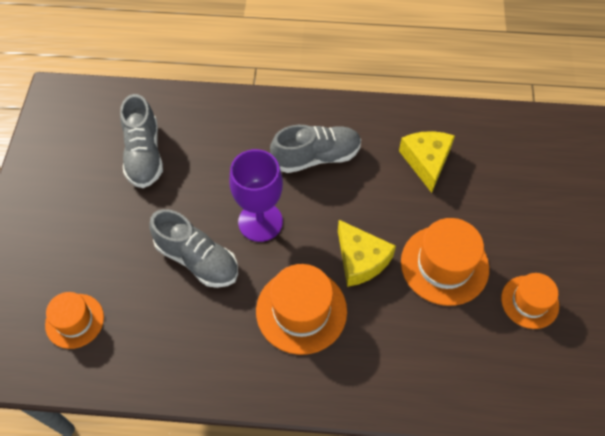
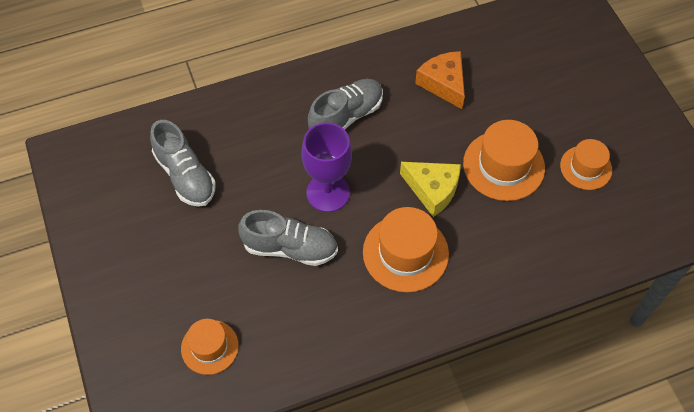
camera: 25 degrees left, 0 degrees up
(426, 161) = (443, 83): yellow cheese -> orange cheese

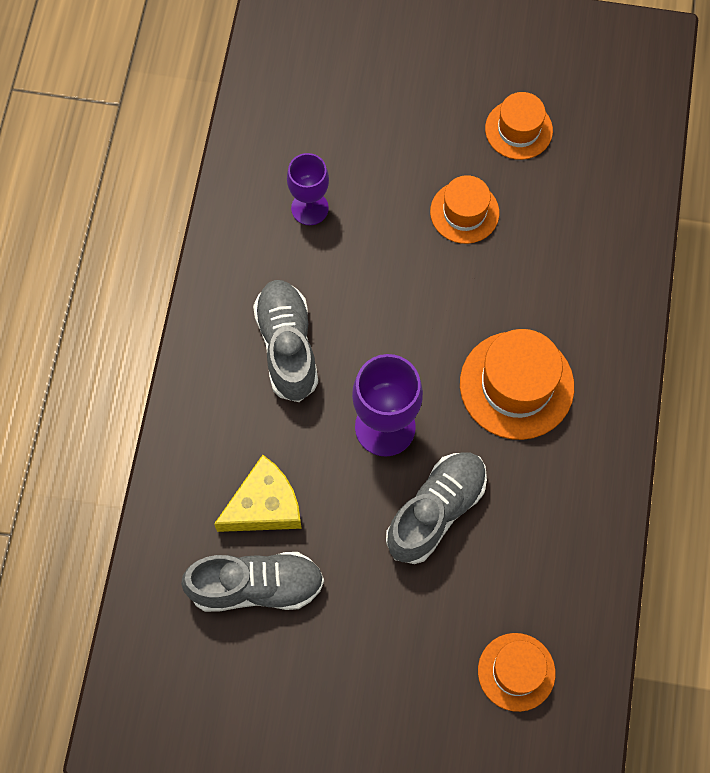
camera: 60 degrees left, 10 degrees up
(432, 190) = (451, 307): yellow cheese -> yellow cheese (264, 505)
(443, 83) = (309, 208): orange cheese -> purple goblet
(503, 165) = (464, 212): orange hat -> orange hat, size x0.63

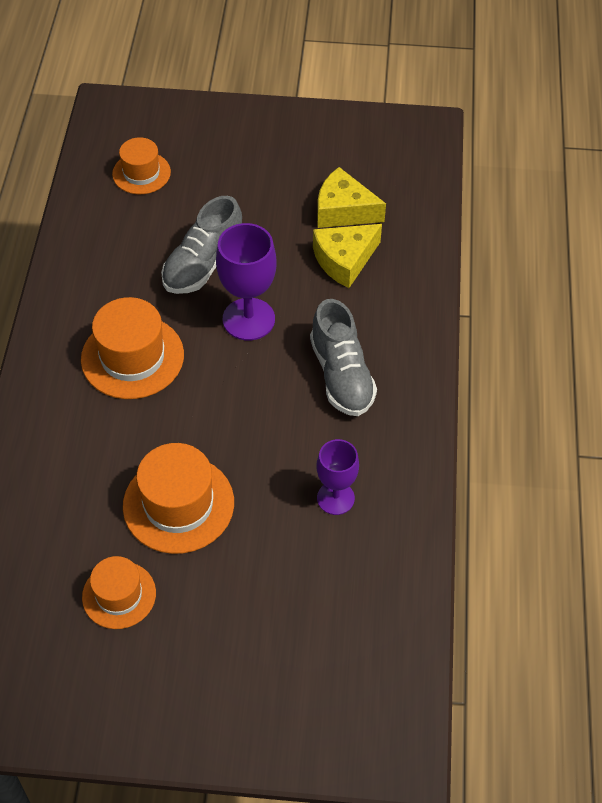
camera: 175 degrees right, 15 degrees down
(256, 586) = (343, 210): grey shoe -> yellow cheese
(464, 212) = (178, 504): orange hat -> orange hat, size x1.58

